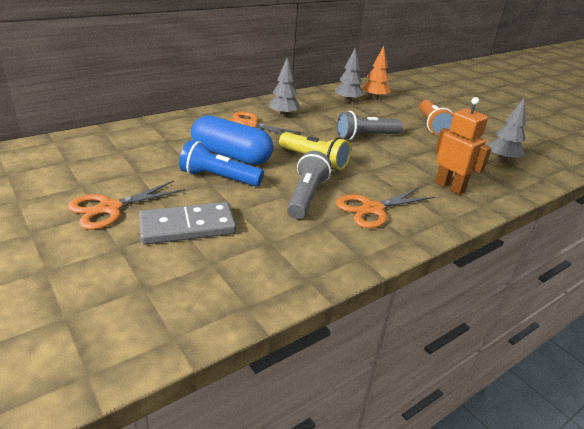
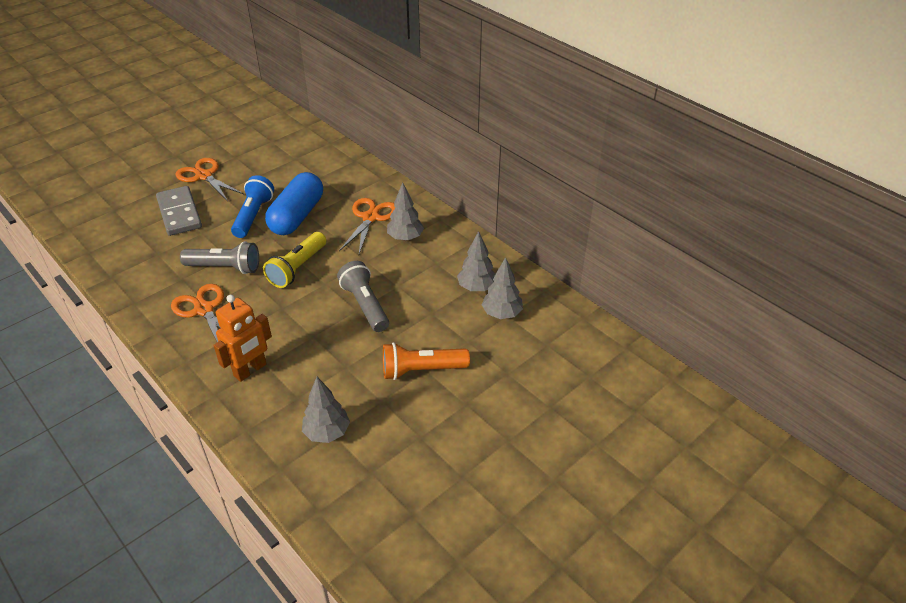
camera: 85 degrees right, 10 degrees up
(374, 98) = (501, 314): orange tree -> grey tree

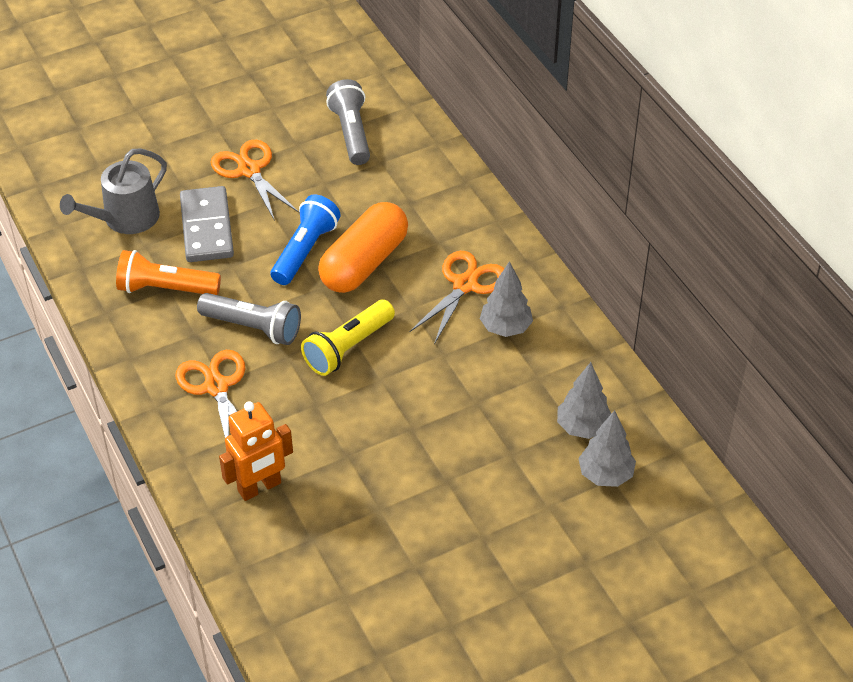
camera: 15 degrees right, 5 degrees up
(118, 217) = (125, 219): none -> grey watering can
(297, 216) = (364, 263): blue capsule -> orange capsule
(327, 432) = (337, 593): grey tree -> none
(365, 305) = (425, 423): grey flashlight -> grey flashlight (351, 133)
(421, 370) = (475, 534): orange flashlight -> orange flashlight (165, 289)

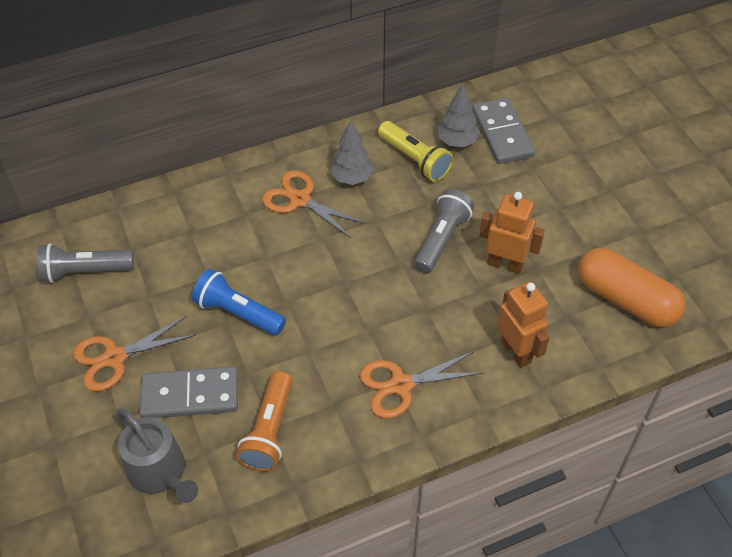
camera: 85 degrees left, 5 degrees up
(253, 328) = (331, 355): grey flashlight -> grey flashlight (442, 239)
(348, 348) = (363, 284): yellow flashlight -> yellow flashlight (415, 160)
(364, 263) = (262, 268): orange capsule -> orange capsule (626, 299)
(385, 477) = (505, 264): none -> orange robot
(605, 475) = (502, 133): grey tree -> grey domino

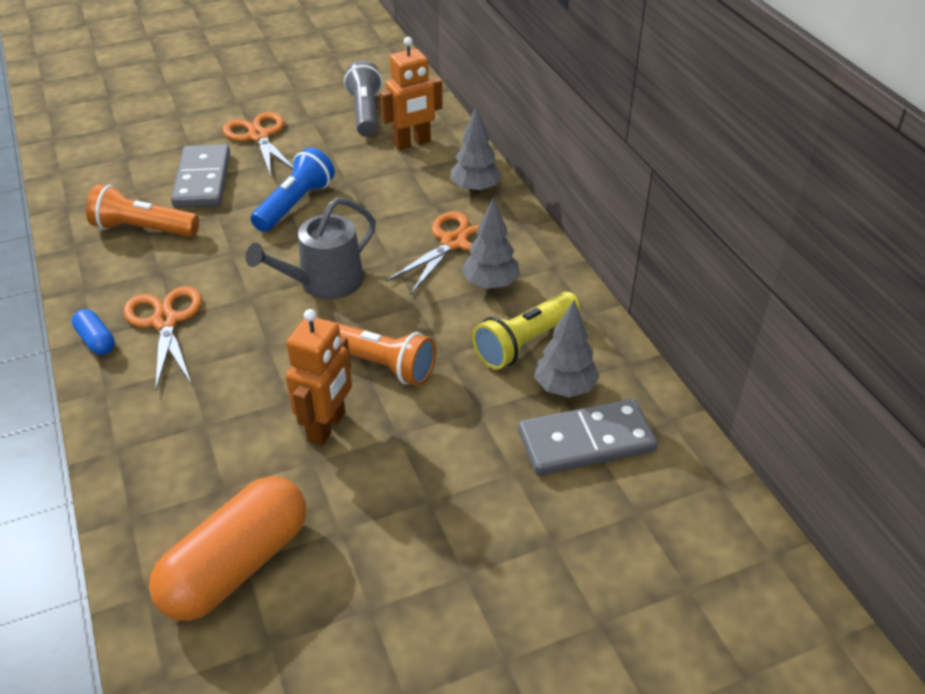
camera: 90 degrees right, 10 degrees down
(160, 472) = (125, 169): grey watering can -> grey watering can (324, 282)
(226, 187) = (475, 189): none -> grey tree
(426, 432) = (96, 340): none -> blue capsule
(442, 239) = (379, 364): grey flashlight -> orange flashlight
(516, 351) = (180, 428): orange robot -> orange robot (412, 143)

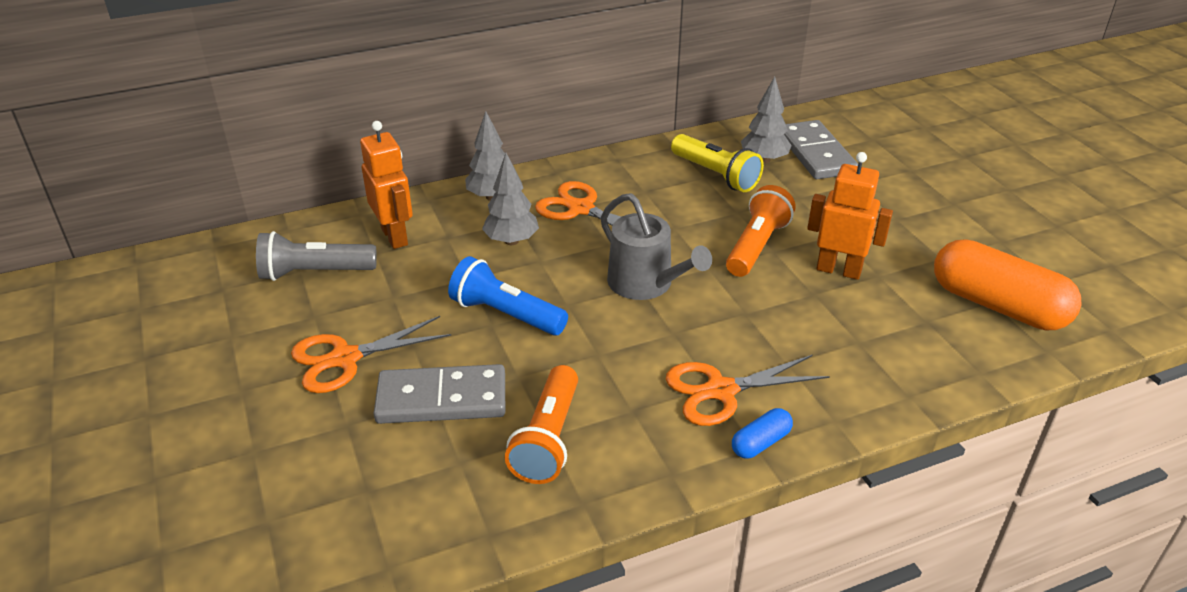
camera: 90 degrees left, 5 degrees down
(490, 284) = (642, 190): grey tree -> grey tree (511, 241)

